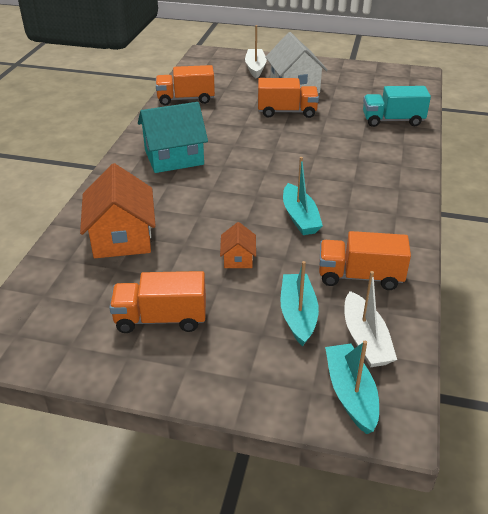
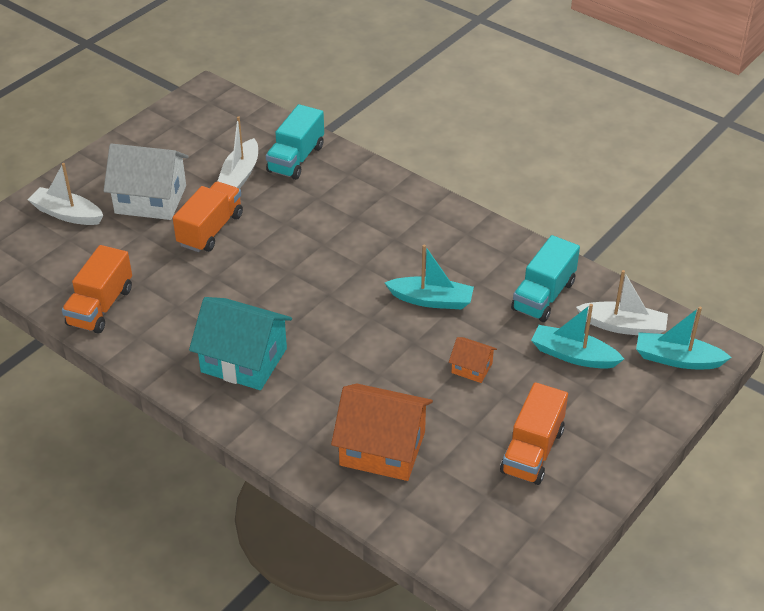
camera: 65 degrees left, 5 degrees up
(174, 157) = (244, 360): turquoise house -> turquoise house turned 75 degrees counterclockwise
(352, 106) = (240, 174): none -> white boat
(360, 276) = (543, 296): orange truck -> turquoise truck

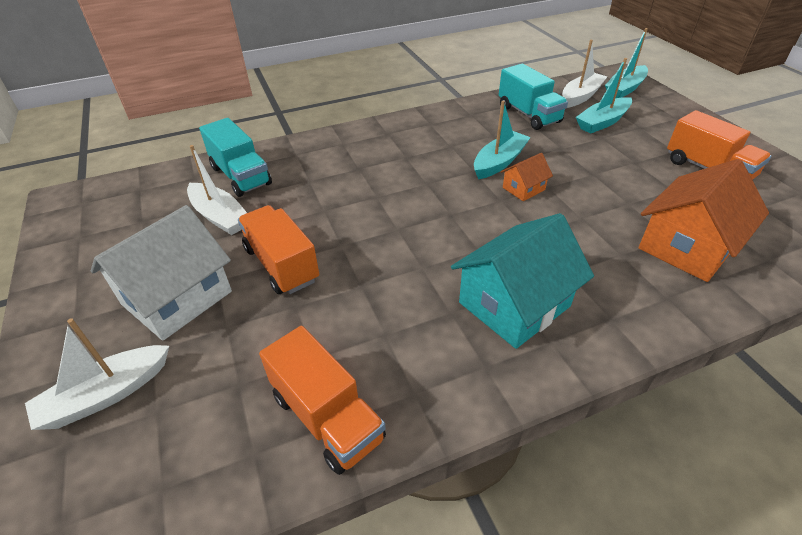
camera: 60 degrees left, 0 degrees up
(472, 368) = (596, 168): orange house -> orange house (523, 188)

